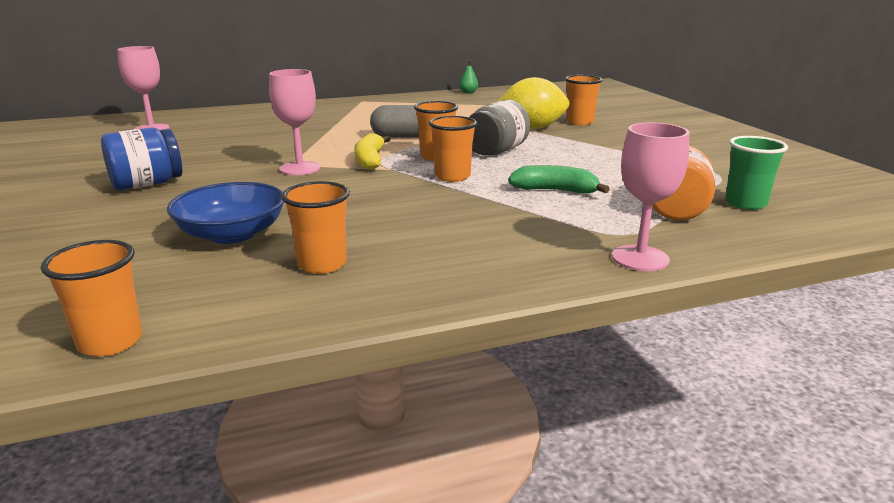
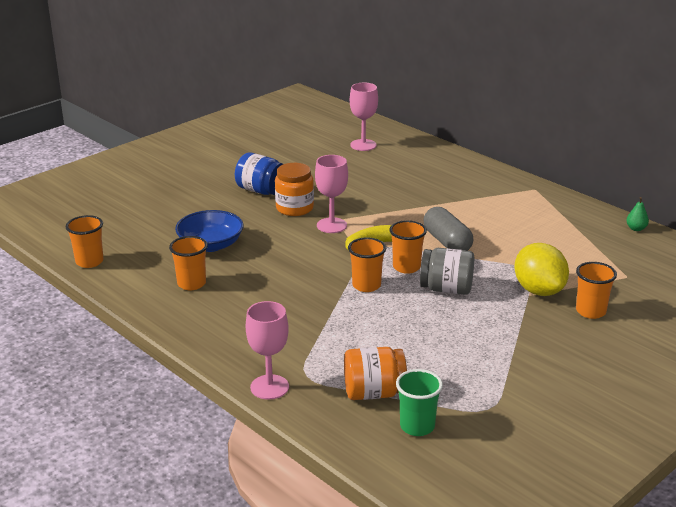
camera: 65 degrees right, 5 degrees up
(227, 177) = (294, 208): none -> orange jar
(555, 191) = (372, 334): green banana -> none

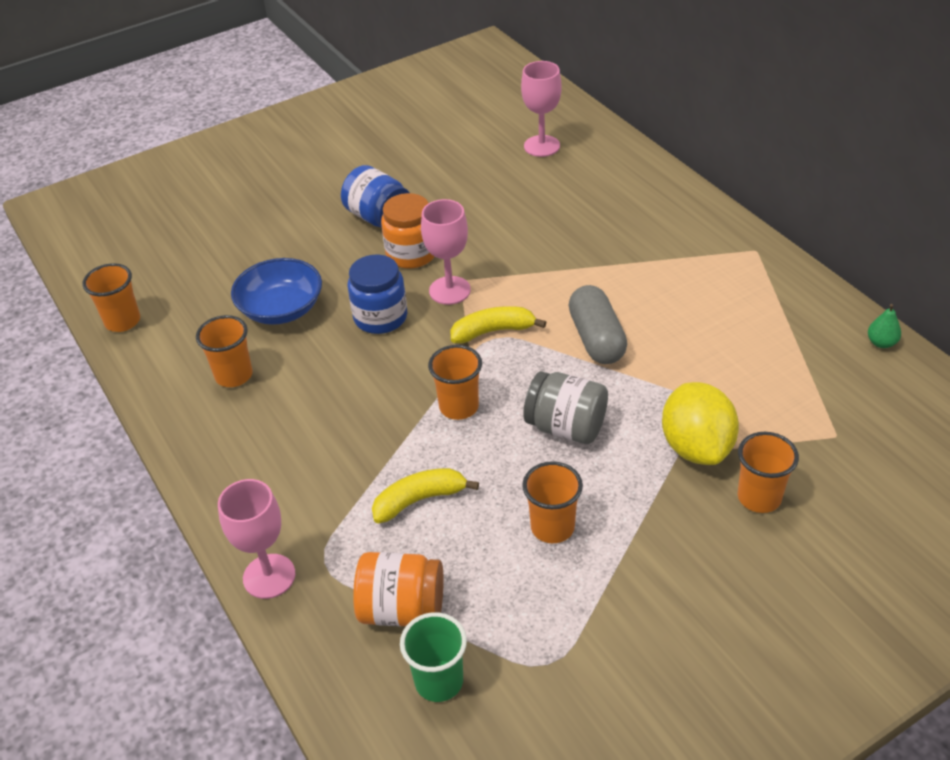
camera: 15 degrees right, 15 degrees up
(287, 243) = (380, 317): none -> blue jar
(360, 336) = (419, 500): none -> yellow banana
(406, 267) = (524, 379): orange cup -> orange cup (552, 527)

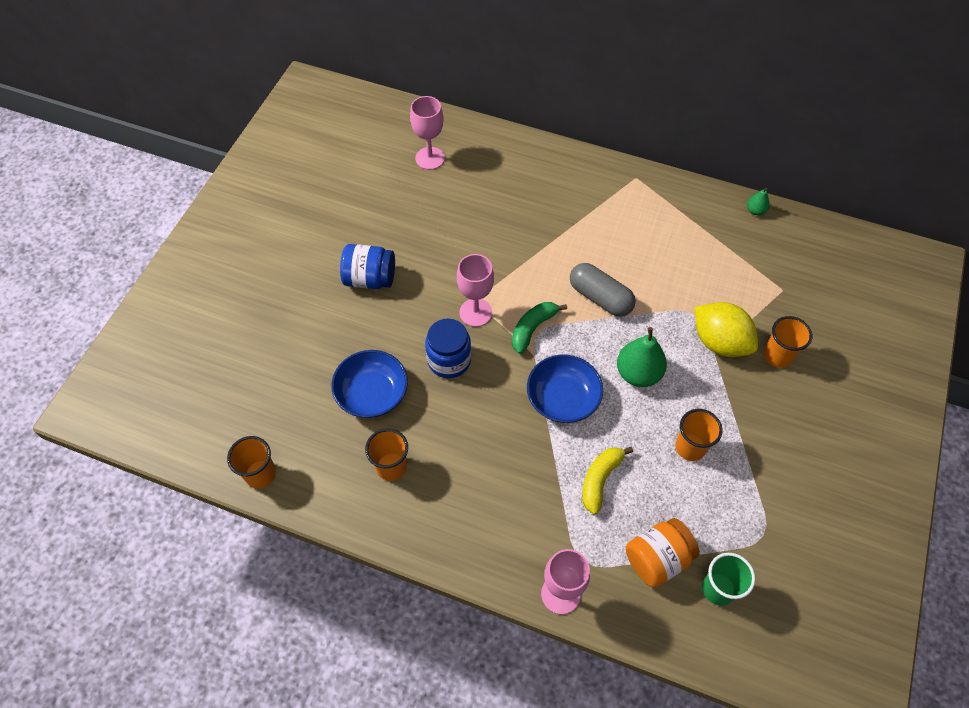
camera: 40 degrees left, 15 degrees up
(411, 254) = (422, 297): orange jar -> none
(459, 407) = (563, 398): orange cup -> blue bowl
(493, 331) = (532, 328): yellow banana -> green banana
(566, 427) = (638, 373): grey jar -> green pear

